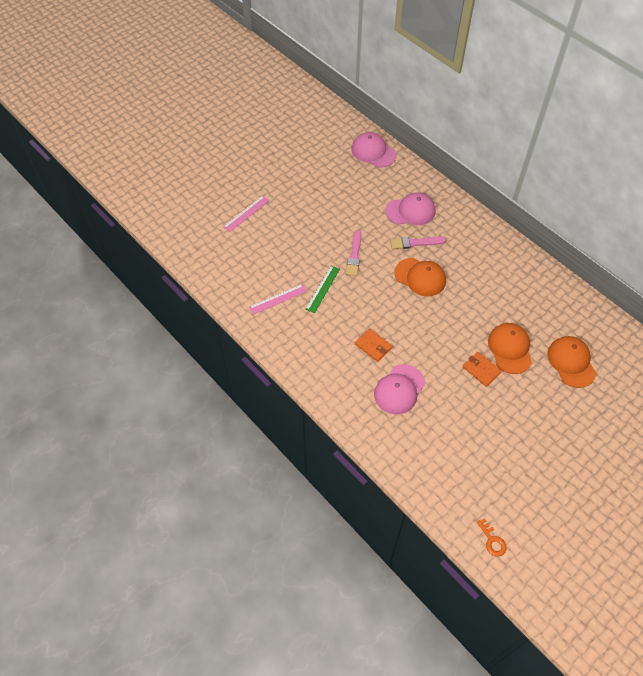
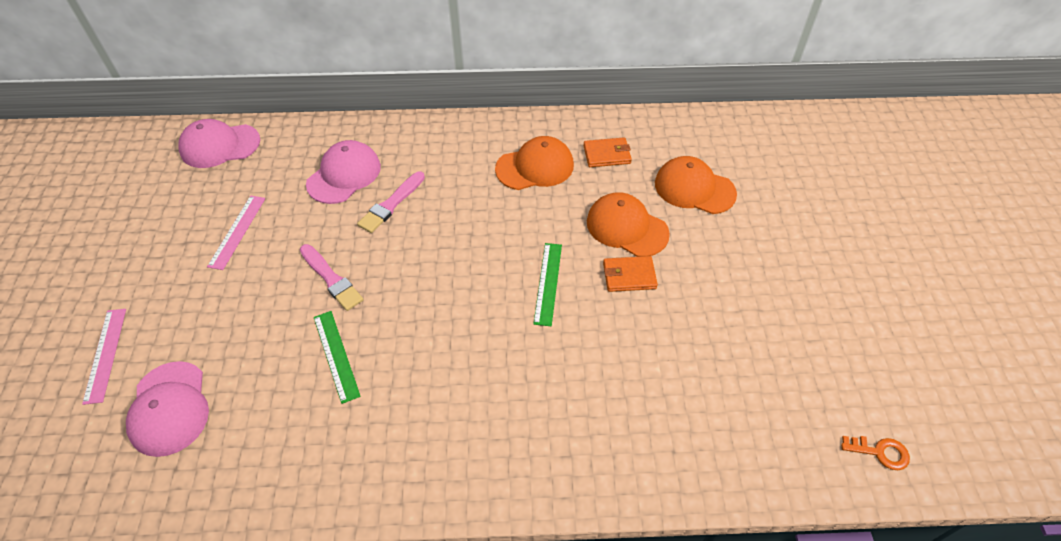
camera: 50 degrees left, 5 degrees down
(278, 299) = (285, 426): pink ruler -> pink ruler (237, 231)
(373, 346) = (484, 365): orange wallet -> orange wallet (607, 154)
(399, 389) = (576, 386): pink cap -> pink cap (169, 408)
(420, 277) = (442, 236): orange cap -> orange cap (535, 167)
(440, 339) = (548, 283): none -> green ruler

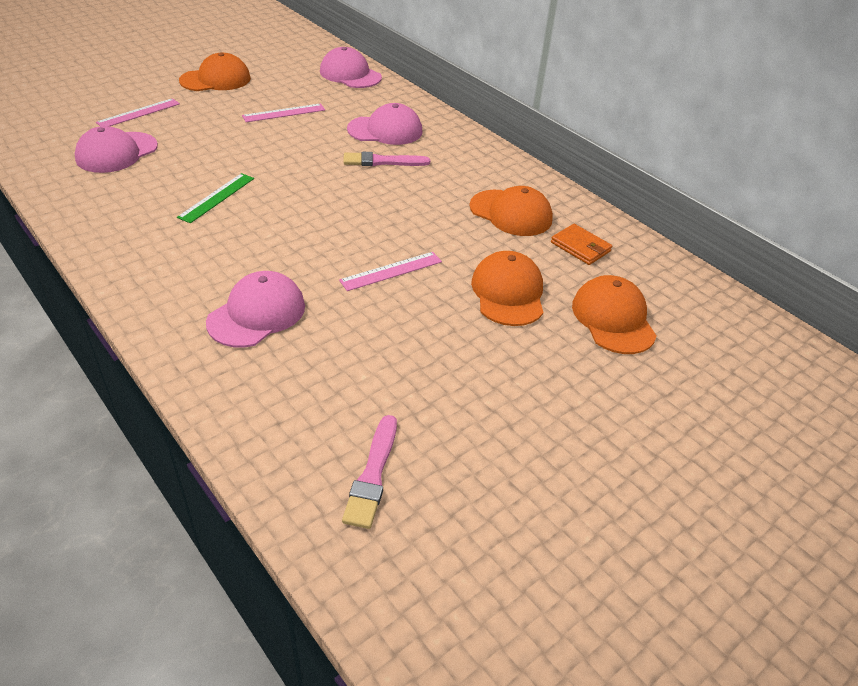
camera: 50 degrees right, 10 degrees down
(108, 255) = (215, 79): none -> orange cap
(331, 279) = (283, 166): pink brush -> pink brush (372, 475)
(534, 404) = (257, 314): none -> pink cap
(548, 283) = (391, 271): green ruler -> pink ruler
(629, 276) = (452, 316): orange wallet -> none
(880, 452) = (415, 604): orange key -> none

